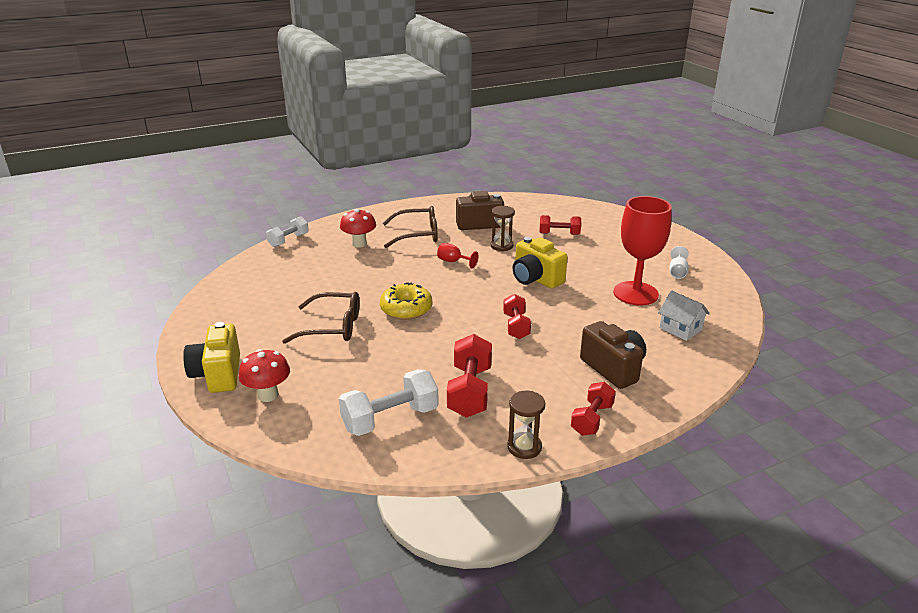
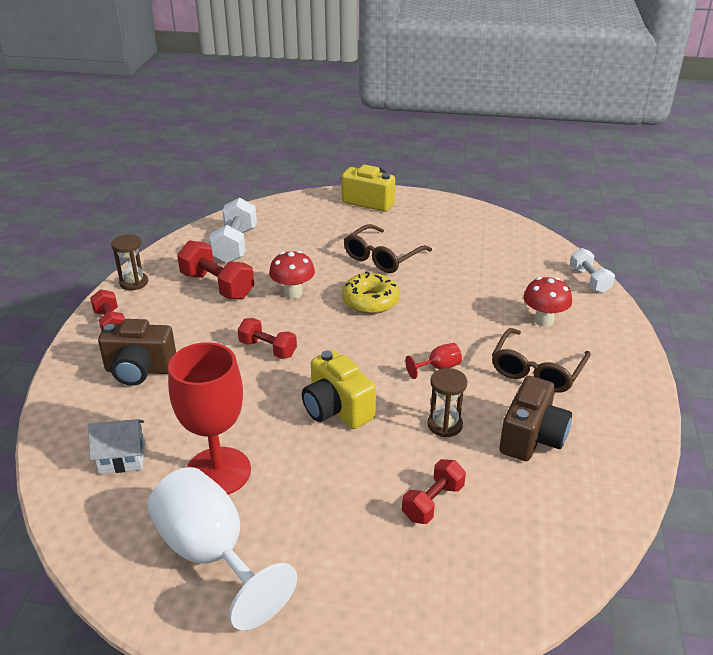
camera: 125 degrees right, 5 degrees up
(268, 395) = (322, 212): red mushroom -> red mushroom (293, 293)
(535, 279) = (336, 409): yellow camera -> yellow camera turned 120 degrees counterclockwise
(677, 272) = (212, 554): white goblet -> white goblet, size x2.38

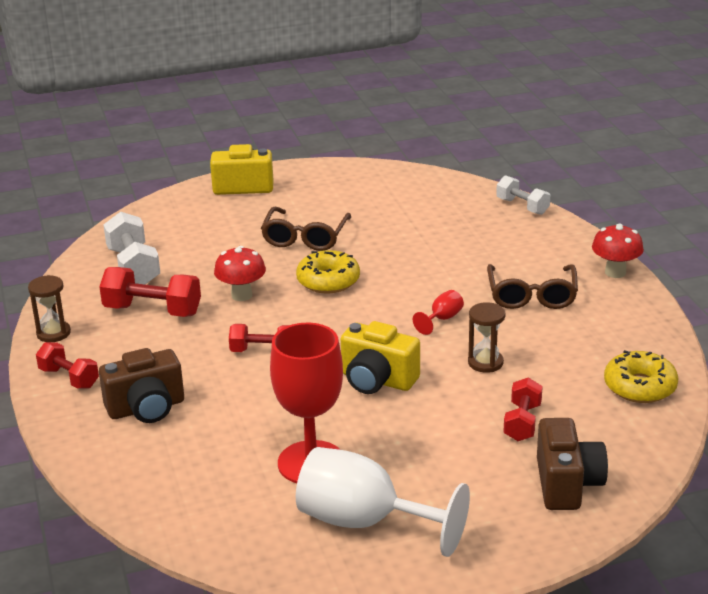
camera: 25 degrees left, 5 degrees down
(122, 458) = (206, 483): white house -> none
(532, 437) = (567, 349): brown camera -> brown camera (567, 484)
(543, 320) = (507, 252): red mushroom -> red mushroom (615, 272)
(577, 506) = (640, 387): none -> yellow donut

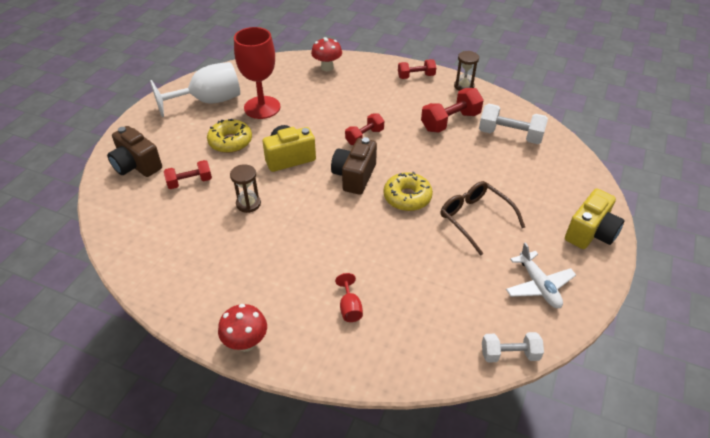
camera: 130 degrees right, 15 degrees up
(146, 408) = (363, 85): brown camera -> brown camera (354, 176)
(241, 295) = (430, 157): red mushroom -> red mushroom (327, 67)
(345, 187) = (538, 285): none -> white plane
(442, 319) = (308, 216): red goblet -> red goblet (350, 308)
(522, 206) = (397, 372): white dumbbell -> white dumbbell (509, 354)
(522, 422) = (190, 182): red dumbbell -> red dumbbell turned 75 degrees counterclockwise
(531, 295) = (279, 274): brown glasses -> none
(640, 387) = (144, 246): yellow donut -> yellow donut (230, 142)

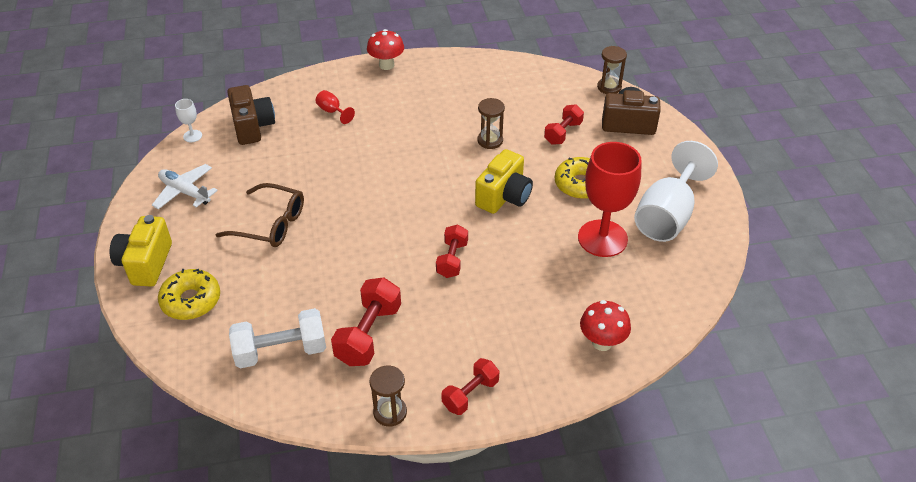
camera: 145 degrees right, 0 degrees up
(100, 202) = (609, 87): none -> brown hourglass
(354, 176) = (421, 209): brown camera -> brown camera (252, 127)
(407, 197) = (351, 214): yellow donut -> yellow donut (191, 300)
(509, 354) = (192, 136): white dumbbell -> white goblet

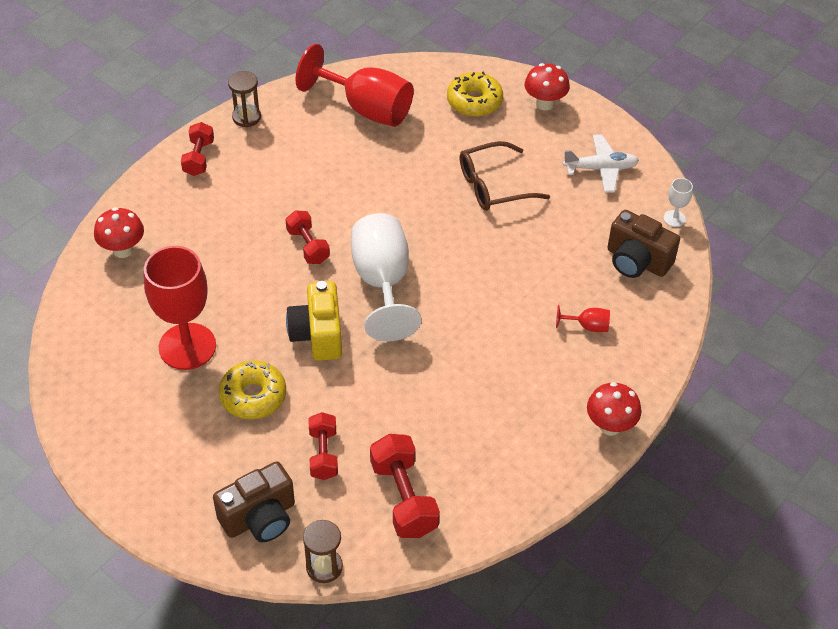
camera: 140 degrees right, 5 degrees up
(145, 264) = (544, 104): yellow camera -> red mushroom
(281, 351) = (366, 109): white dumbbell -> red goblet
(368, 334) = (315, 153): red dumbbell -> red dumbbell (404, 498)
(490, 140) = (392, 393): brown hourglass -> none
(667, 216) = (138, 411): white goblet -> white goblet (382, 282)

